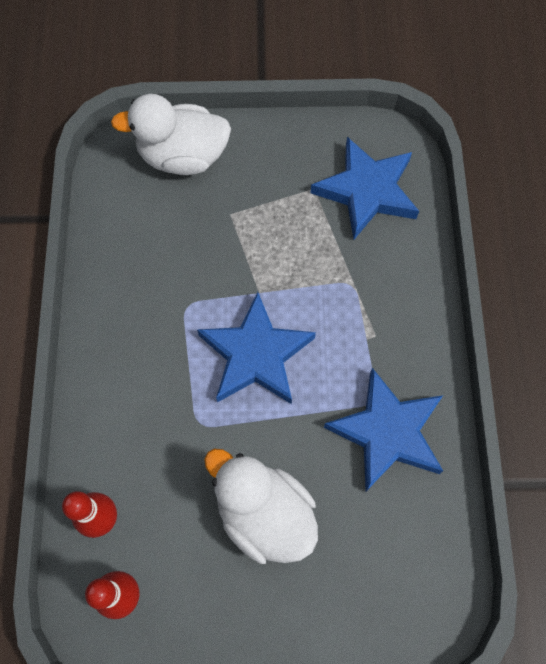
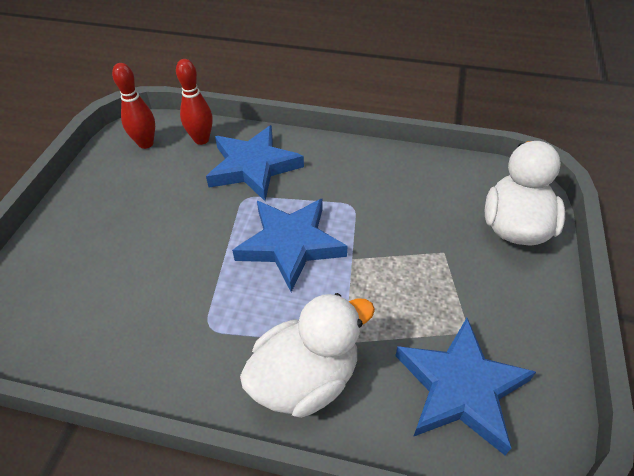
camera: 105 degrees right, 20 degrees down
(264, 514) = (153, 224): white duck -> white duck (305, 378)
(387, 432) = (172, 331): blue star -> blue star (253, 167)

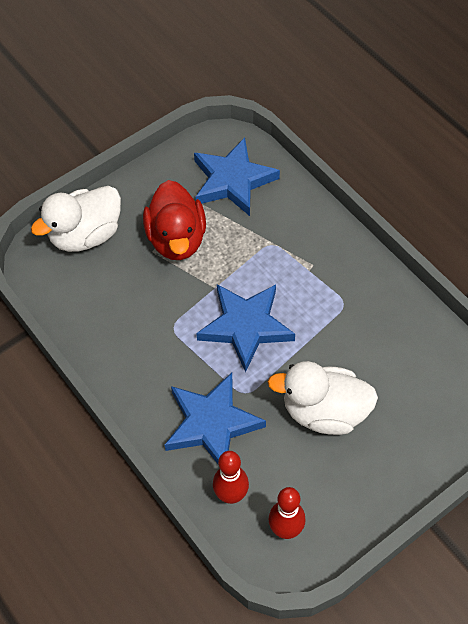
camera: 140 degrees left, 10 degrees up
(305, 378) = (309, 237): white duck -> white duck (324, 412)
(436, 278) = (177, 239): none -> red duck

